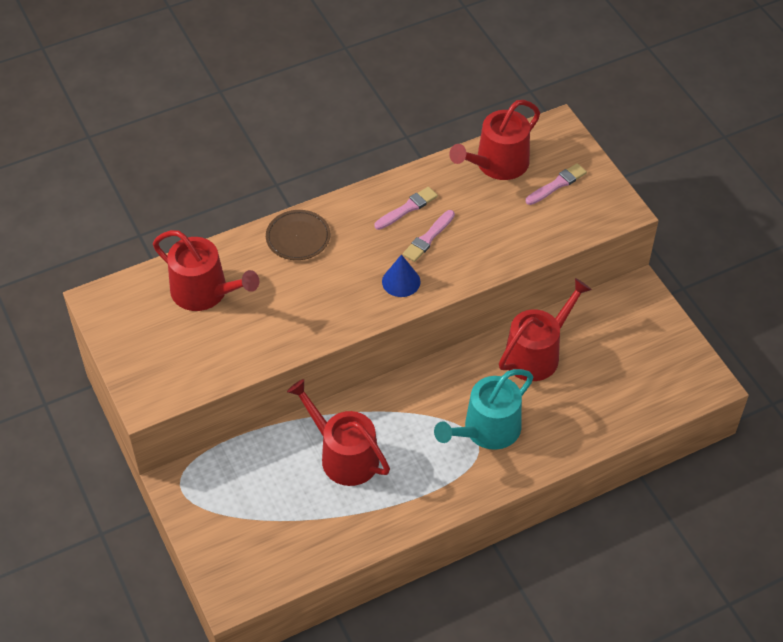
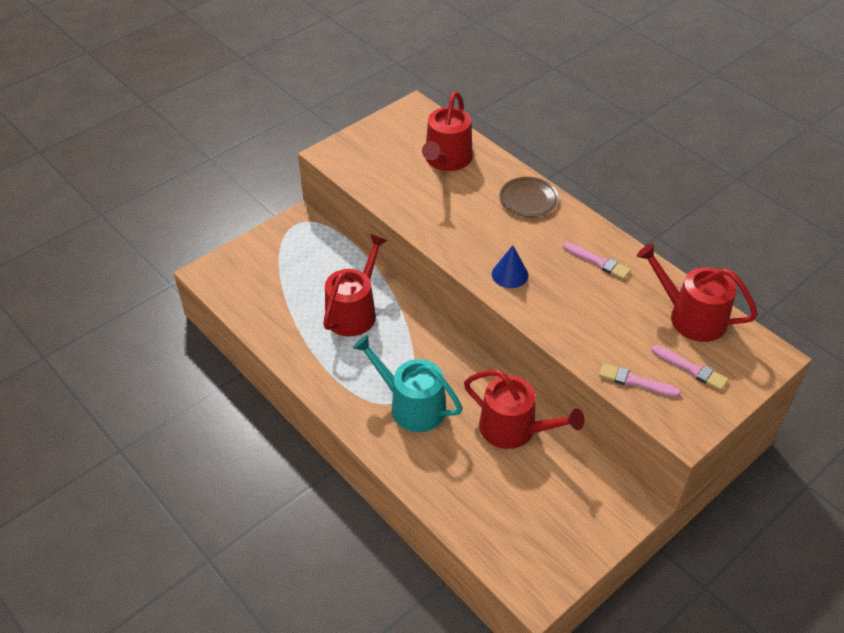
camera: 75 degrees right, 5 degrees down
(428, 238) = (570, 283): pink brush -> pink brush (635, 381)

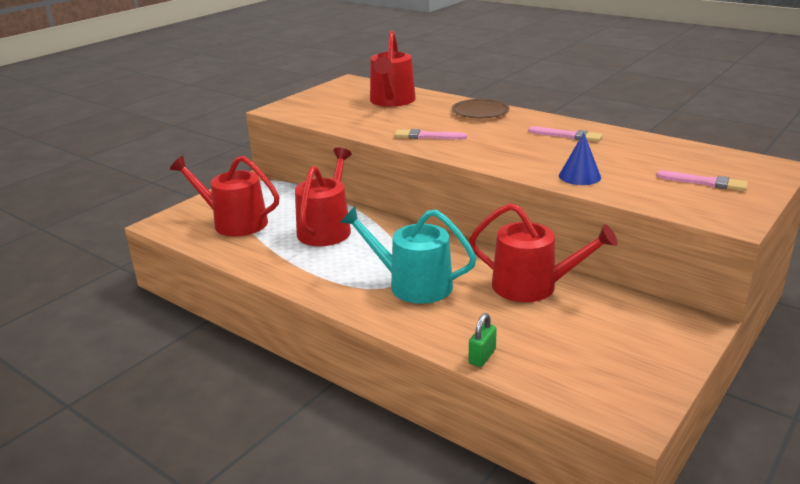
camera: 10 degrees left, 20 degrees down
(443, 505) = (482, 356): none -> green padlock
(510, 274) = (486, 151): blue cone -> blue cone (579, 176)
(635, 381) = (656, 196): pink brush -> pink brush (427, 136)
(690, 317) = (679, 154): red watering can -> red watering can (234, 222)

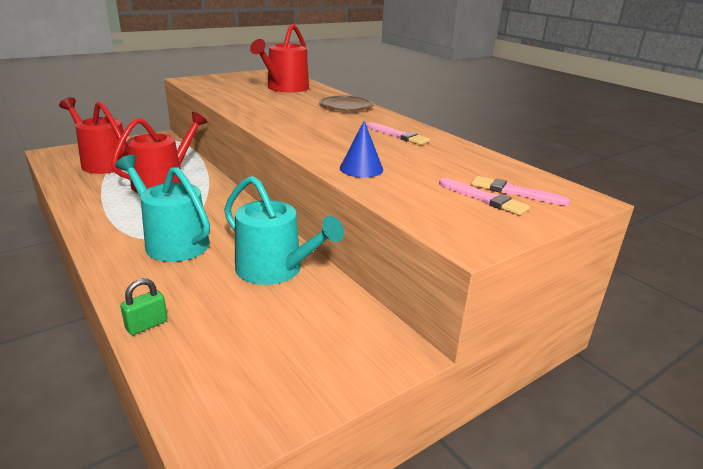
camera: 15 degrees right, 0 degrees up
(427, 136) = (273, 115): pink brush -> pink brush (514, 192)
(532, 286) = (275, 269): red watering can -> turquoise watering can

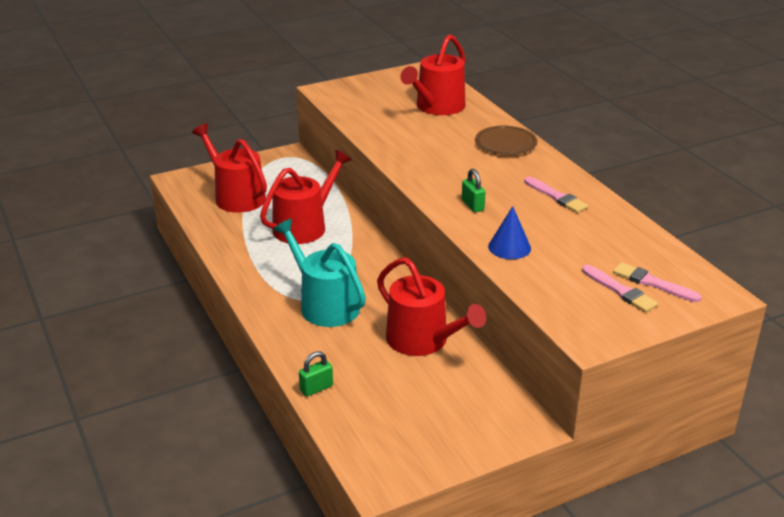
camera: 10 degrees right, 5 degrees up
(275, 269) = (423, 340): turquoise watering can -> red watering can
(320, 141) = (472, 205): none -> green padlock

